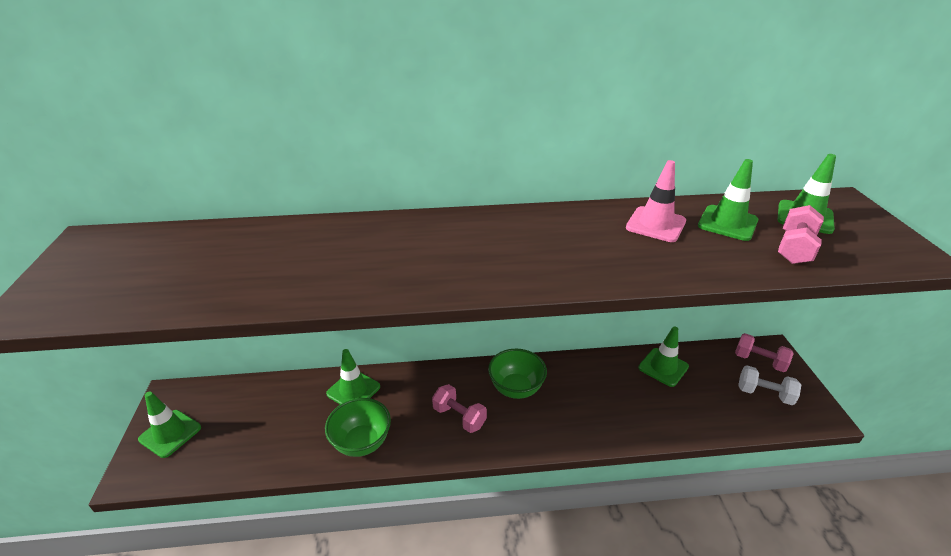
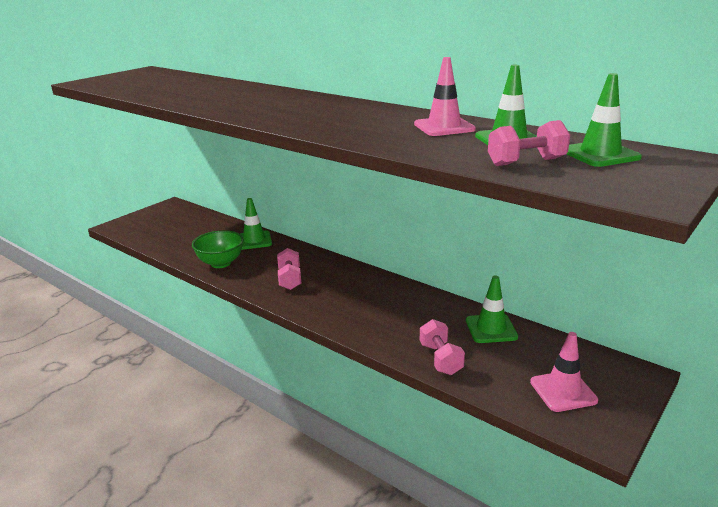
camera: 45 degrees right, 10 degrees down
(170, 433) = (150, 219): green traffic cone -> none
(516, 388) = (350, 284): green bowl -> none
(759, 361) = (605, 372): pink dumbbell -> pink dumbbell (440, 359)
(764, 394) = (563, 391): white dumbbell -> pink traffic cone

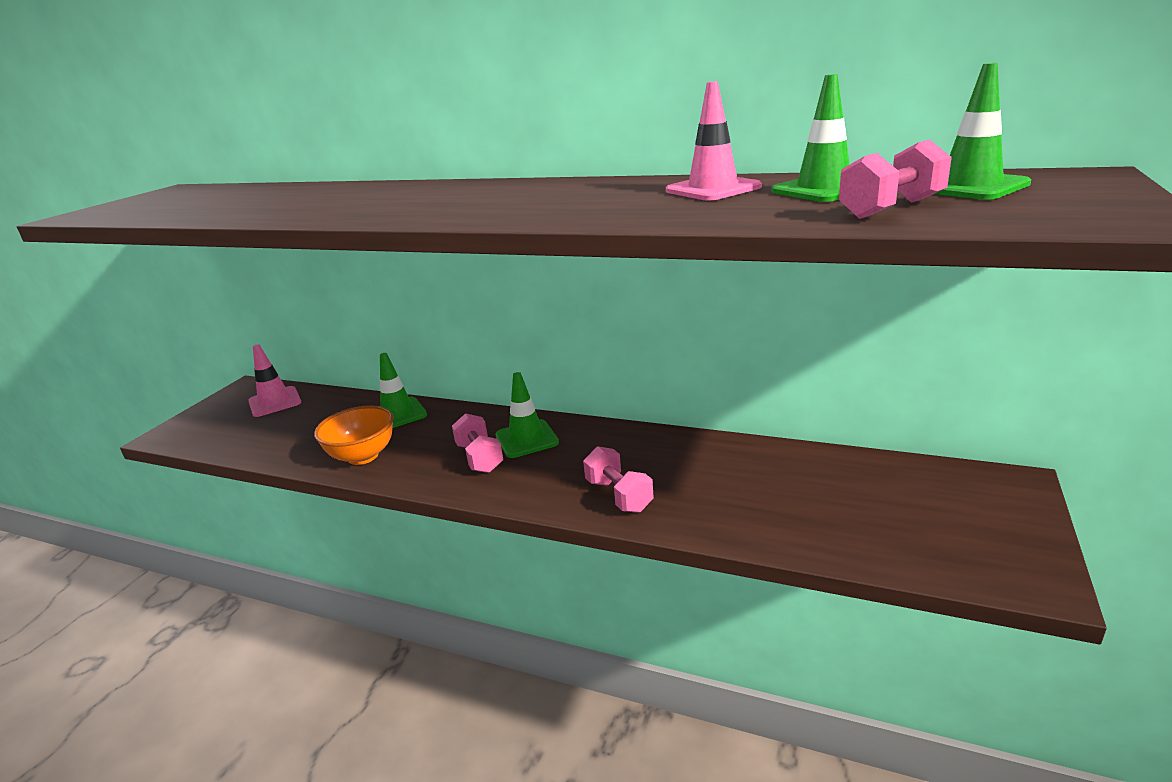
camera: 15 degrees left, 0 degrees up
(221, 263) = (363, 456): green bowl -> orange bowl
(440, 359) = (758, 524): pink dumbbell -> pink dumbbell (619, 495)
(491, 329) = (795, 466): green traffic cone -> green traffic cone (526, 439)
(563, 391) = (942, 529): pink traffic cone -> pink traffic cone (275, 402)

